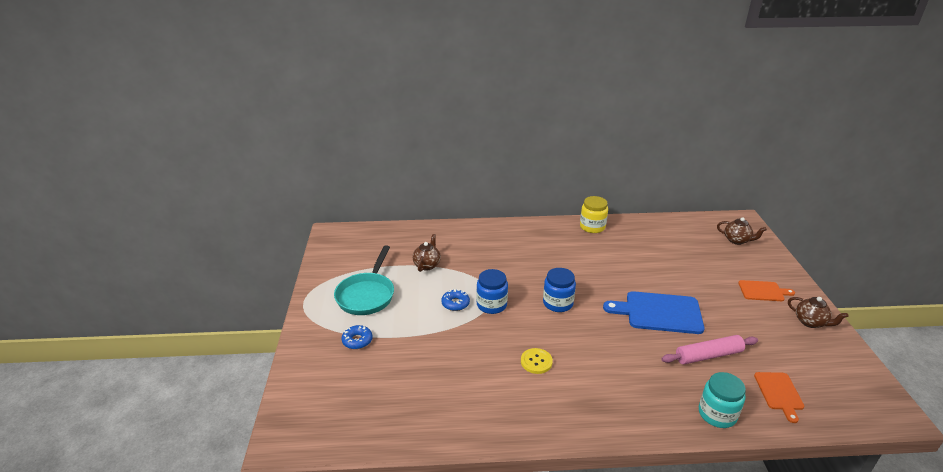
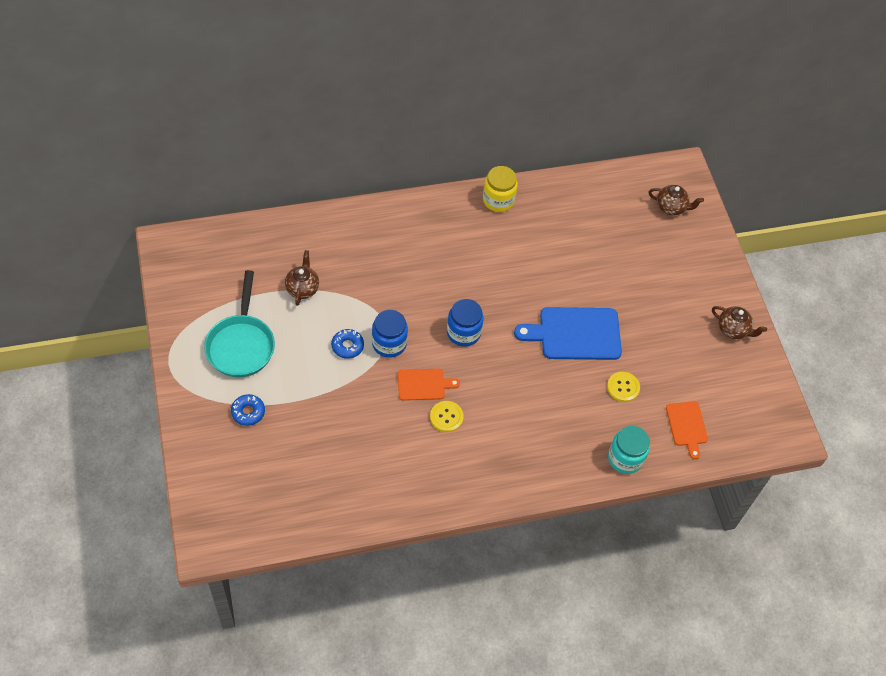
camera: 15 degrees left, 25 degrees up
(708, 355) = (623, 387): pink rolling pin -> yellow button
(763, 291) = (690, 289): orange cutting board -> orange cutting board (423, 384)

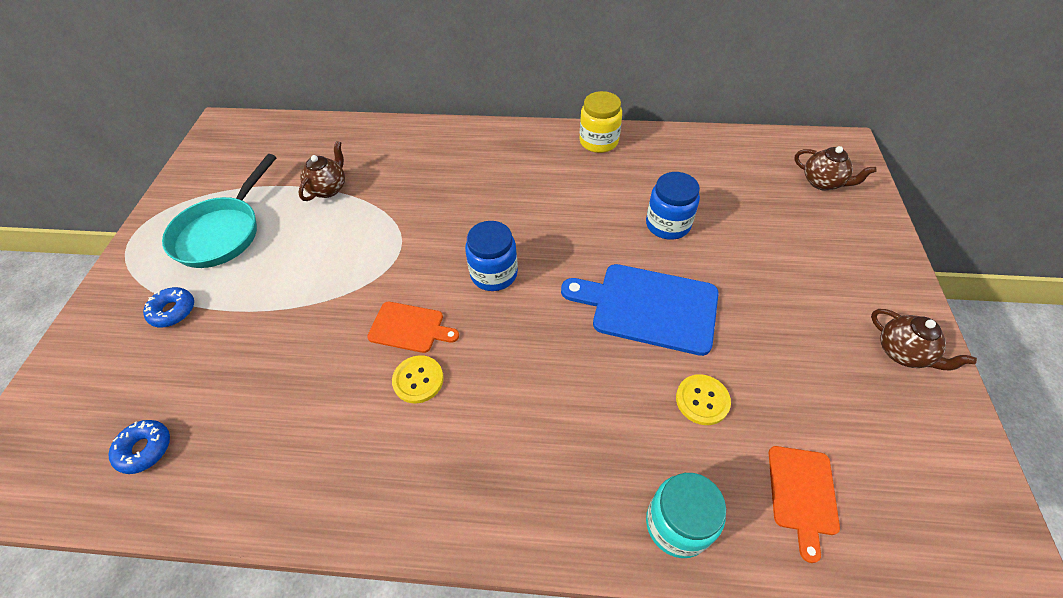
camera: 25 degrees right, 5 degrees down
(347, 346) = (341, 259): blue donut -> blue donut (145, 449)
(389, 343) = (393, 267): blue jar -> blue jar (667, 224)

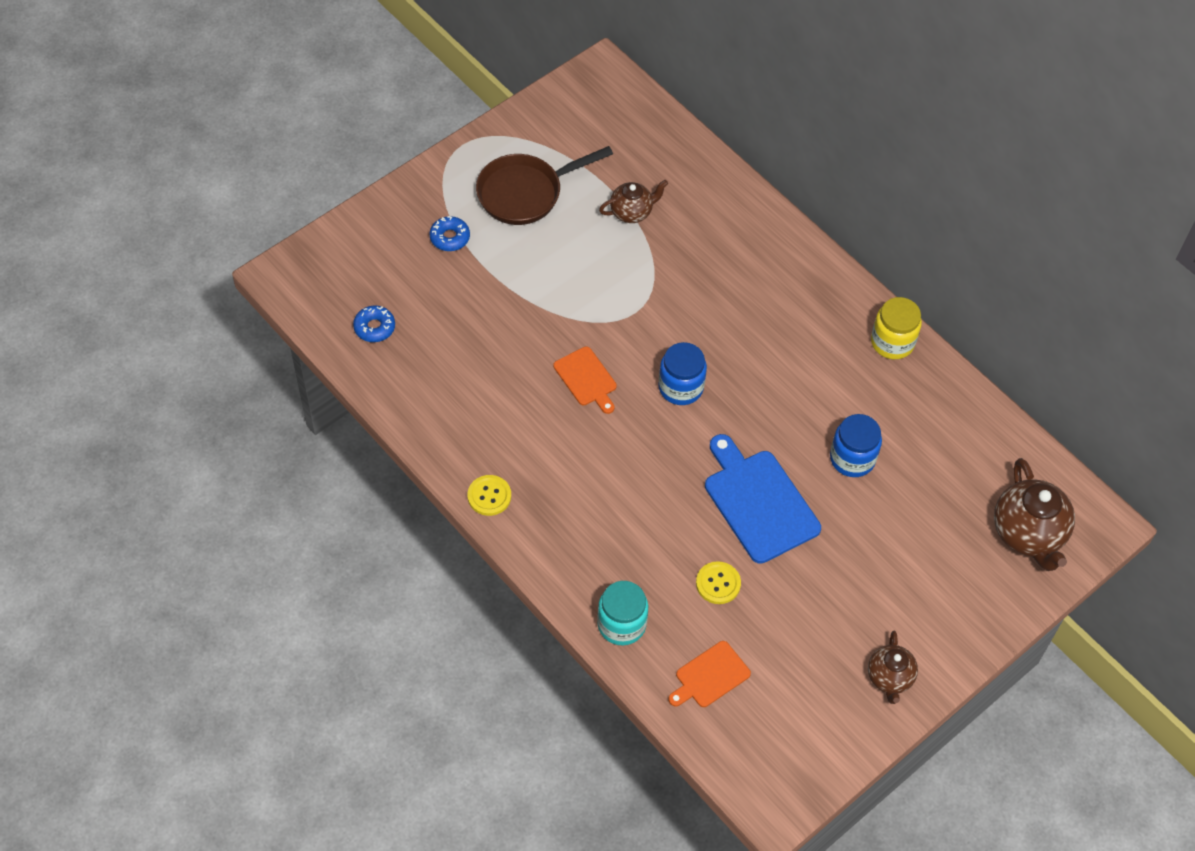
camera: 40 degrees right, 5 degrees up
(222, 233) = (525, 193): turquoise pan -> brown pan
(418, 380) = (559, 419): yellow button -> yellow button (489, 496)
(823, 183) = (1028, 534): brown teapot -> brown teapot, size x1.67

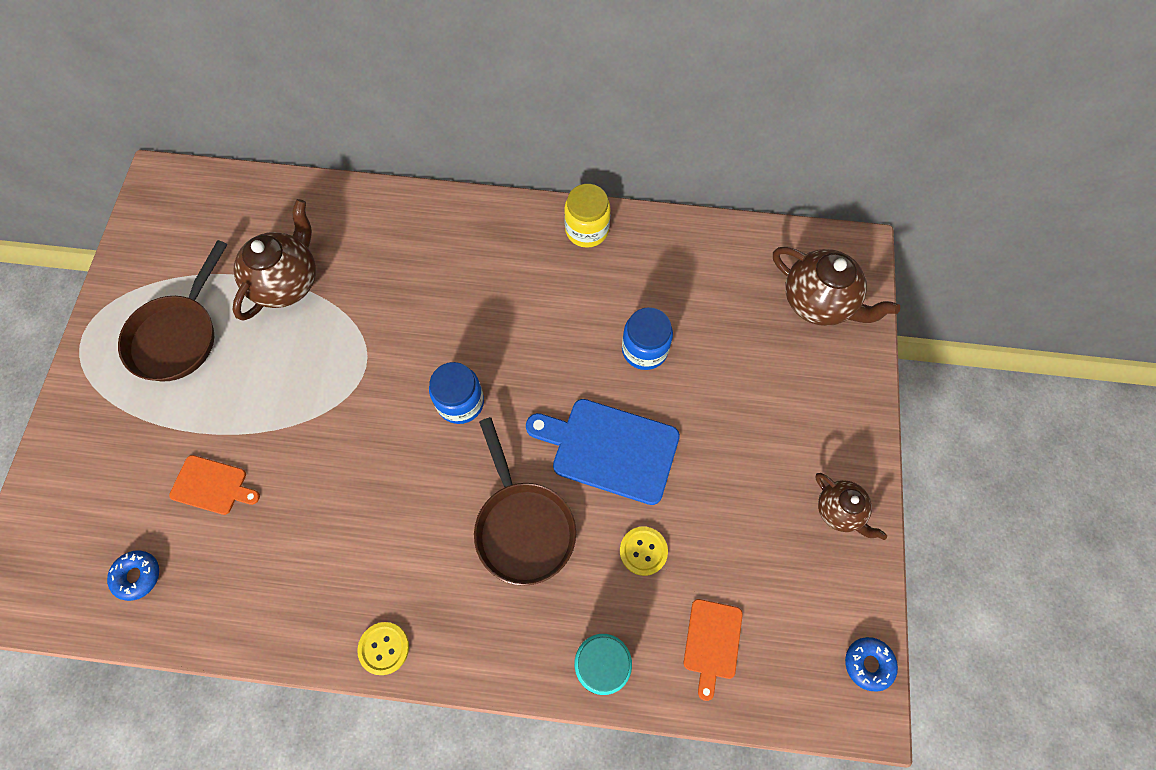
camera: 40 degrees left, 10 degrees up
(450, 237) = (141, 430): blue donut -> blue donut (868, 664)
(586, 379) = (375, 461): orange cutting board -> orange cutting board (212, 486)
(632, 212) = (287, 282): brown teapot -> brown teapot, size x1.67
(649, 500) = (523, 526): none -> brown pan

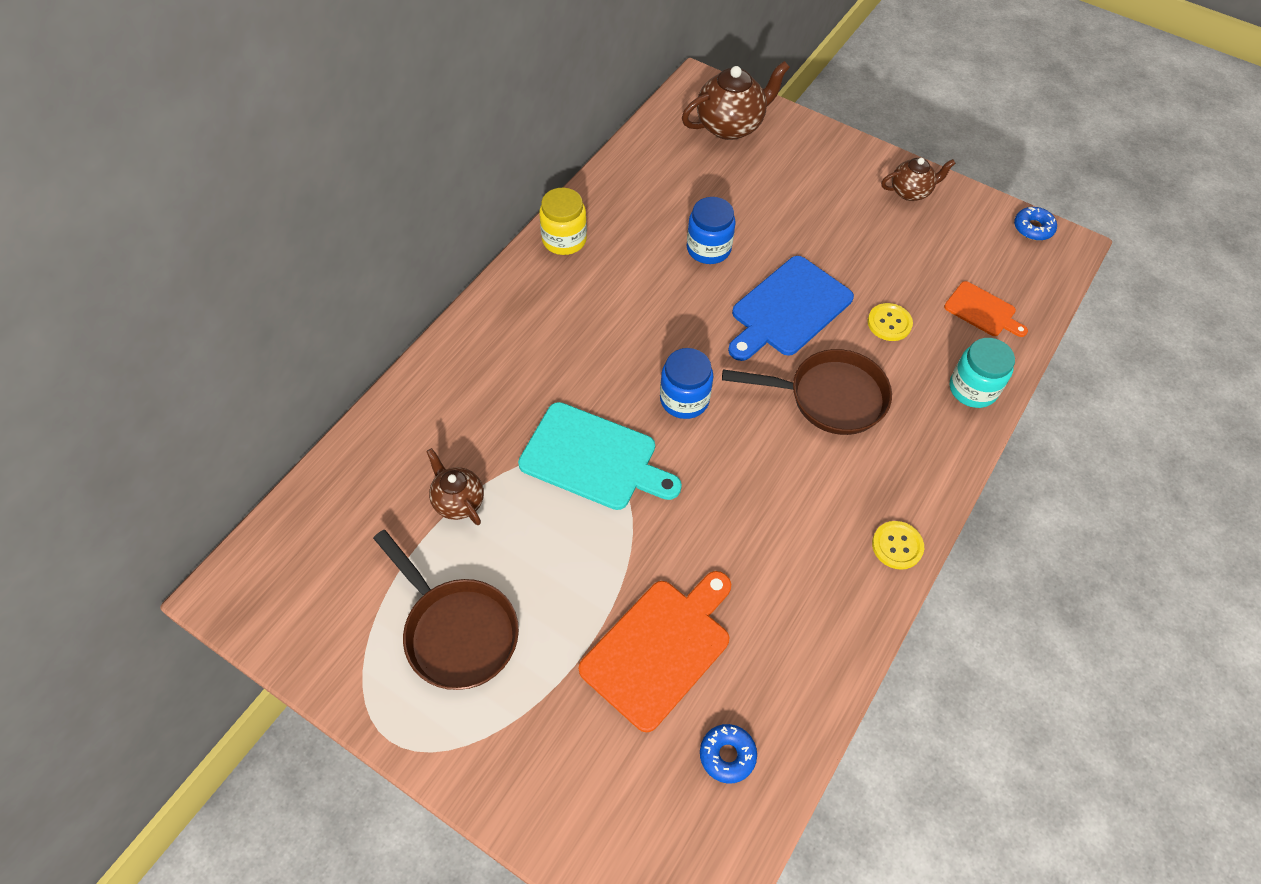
camera: 65 degrees left, 10 degrees down
(212, 486) = (659, 648): orange cutting board -> orange cutting board, size x1.77
(287, 282) = (458, 501): brown teapot -> brown teapot, size x0.60
(368, 358) = (594, 458): none -> turquoise cutting board

